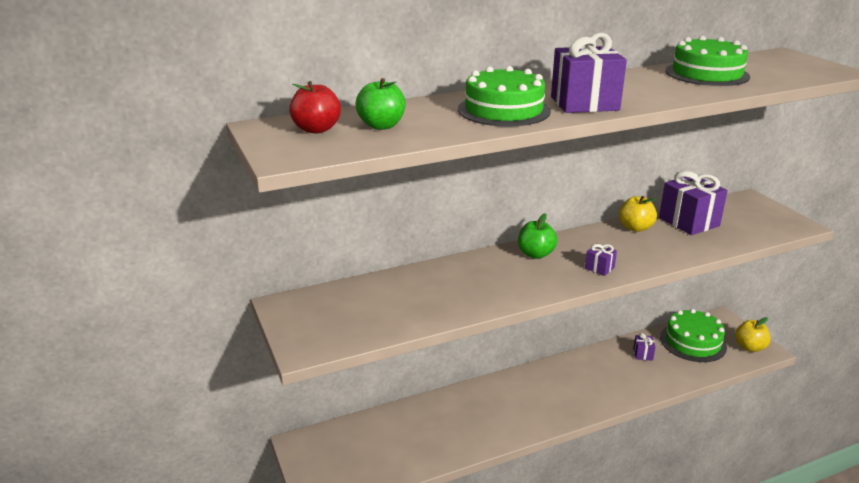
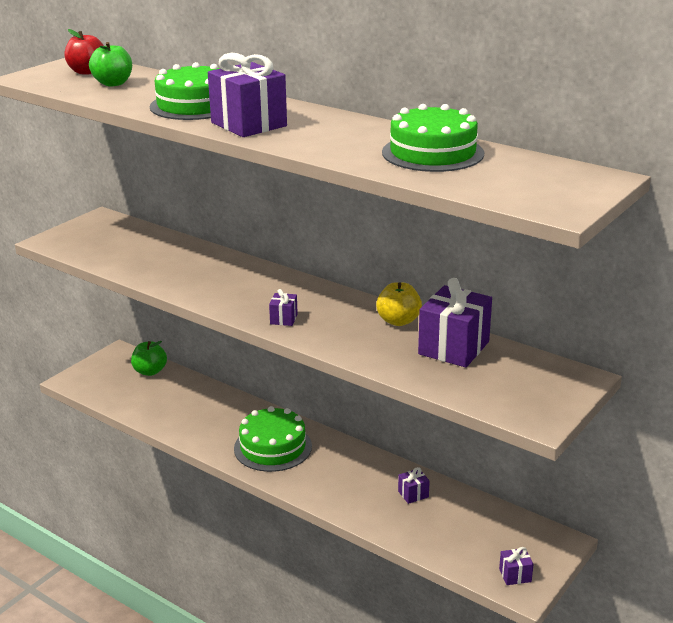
camera: 60 degrees right, 0 degrees up
(535, 254) = (280, 285): green apple -> green apple (150, 371)
(693, 342) = (477, 526): green cake -> green cake (273, 447)
(749, 347) = (515, 575): yellow apple -> purple gift

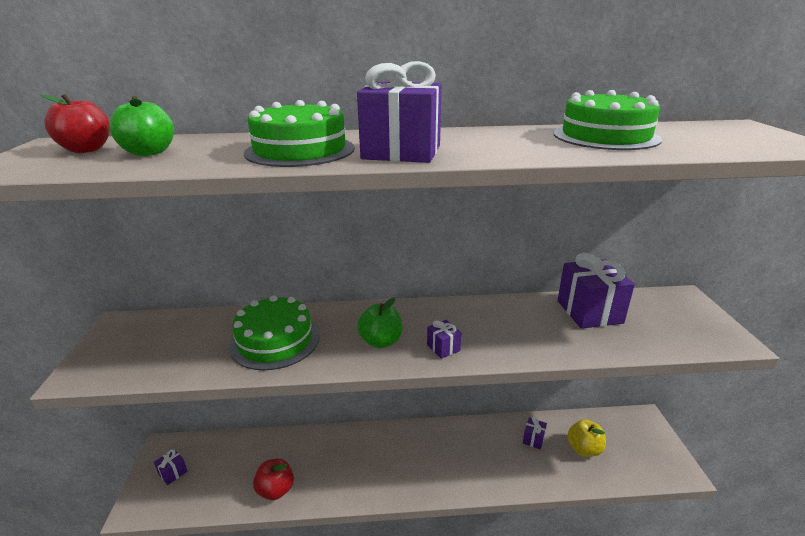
camera: 40 degrees left, 0 degrees up
(150, 371) = (215, 450): green apple -> green apple (381, 341)
(164, 416) = (276, 490): none -> red apple
(273, 447) = (398, 462): green cake -> green cake (275, 341)
(398, 321) = (521, 308): yellow apple -> yellow apple (584, 449)
(515, 575) = (662, 462): purple gift -> purple gift (173, 473)

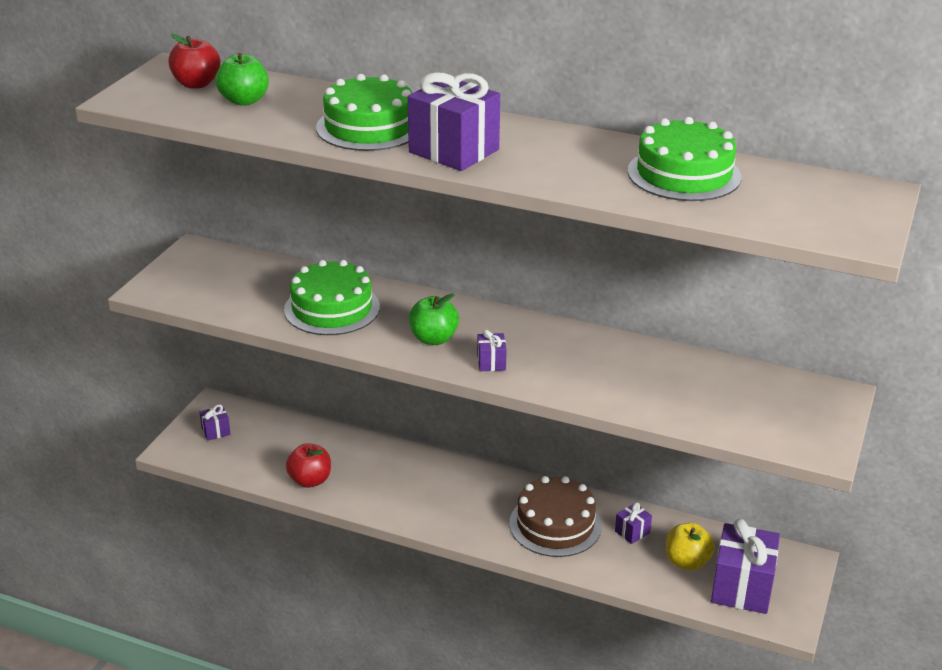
camera: 25 degrees right, 5 degrees up
(481, 454) = (555, 524): none -> brown cake
(589, 312) = (693, 375): purple gift -> purple gift (741, 588)

